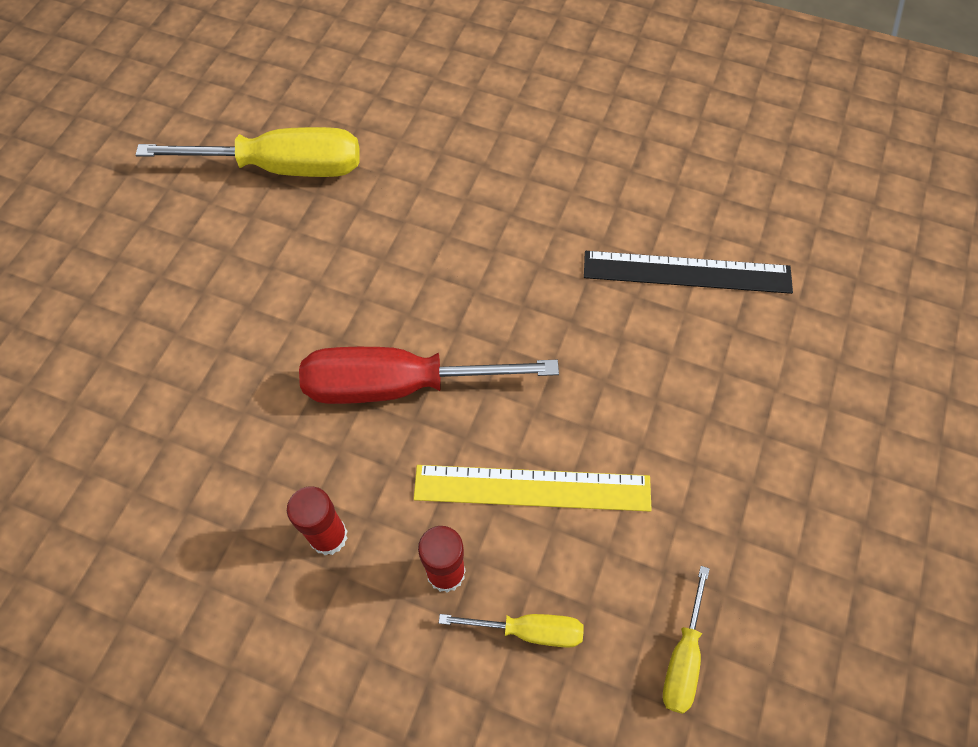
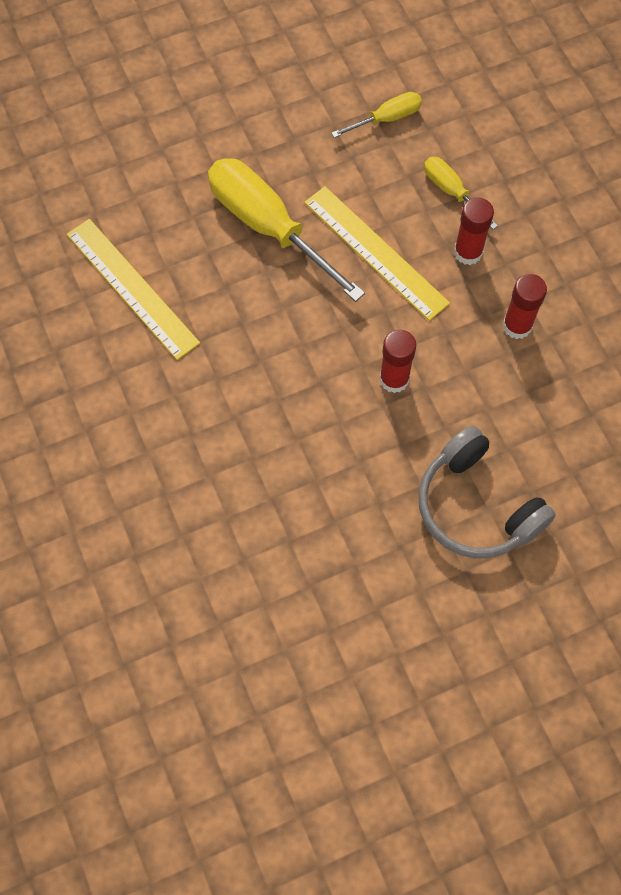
camera: 135 degrees left, 5 degrees up
(232, 343) = (476, 506): none -> grey headphones
(283, 168) = (313, 635): yellow screwdriver -> yellow screwdriver (267, 226)
(397, 385) = (394, 379): red screwdriver -> red glue stick
(687, 272) = (132, 288): black ruler -> yellow ruler

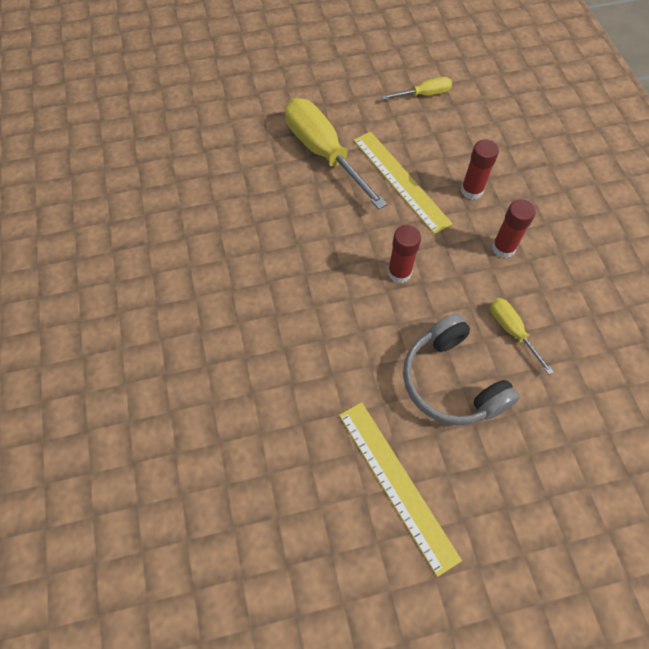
camera: 10 degrees right, 5 degrees down
(132, 288) = (213, 179): yellow ruler -> yellow ruler (396, 484)
(450, 191) = (464, 147): yellow screwdriver -> yellow screwdriver (511, 330)

